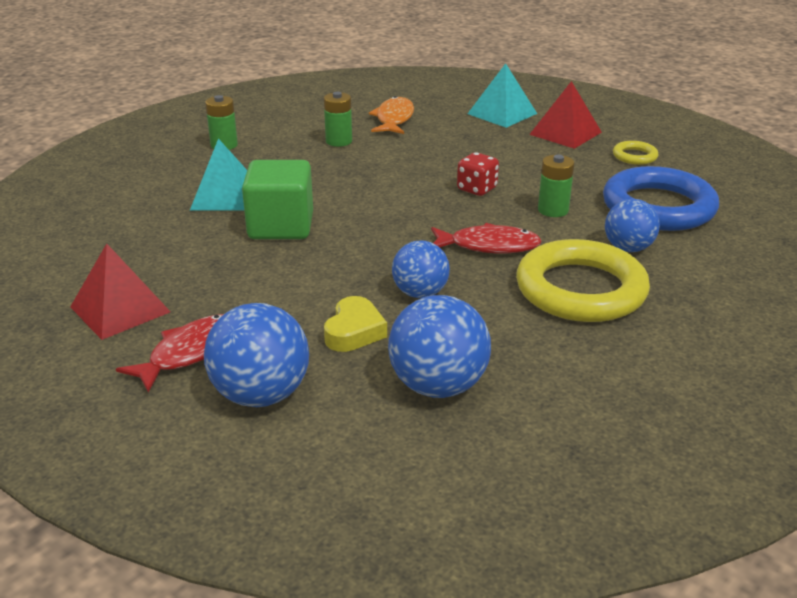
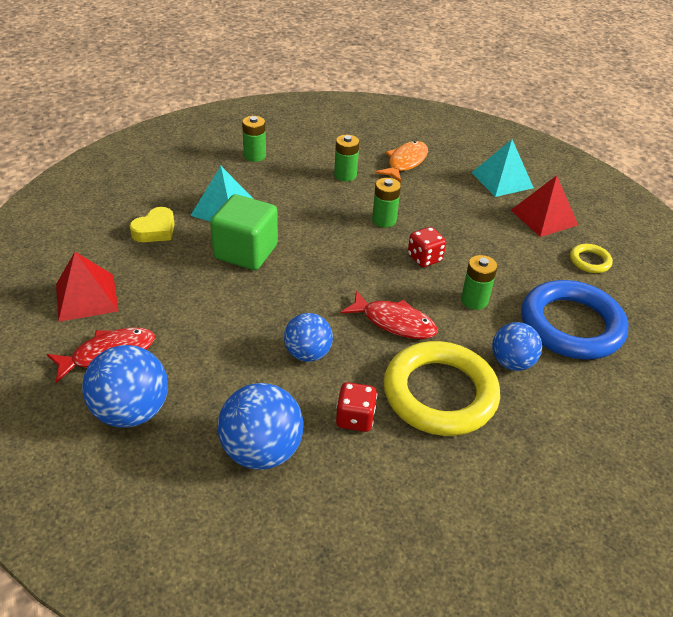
camera: 20 degrees right, 10 degrees up
(354, 331) = (234, 374): yellow heart -> yellow heart (155, 230)
(410, 168) = (384, 220): none -> green battery
(513, 332) = (355, 418): none -> red dice

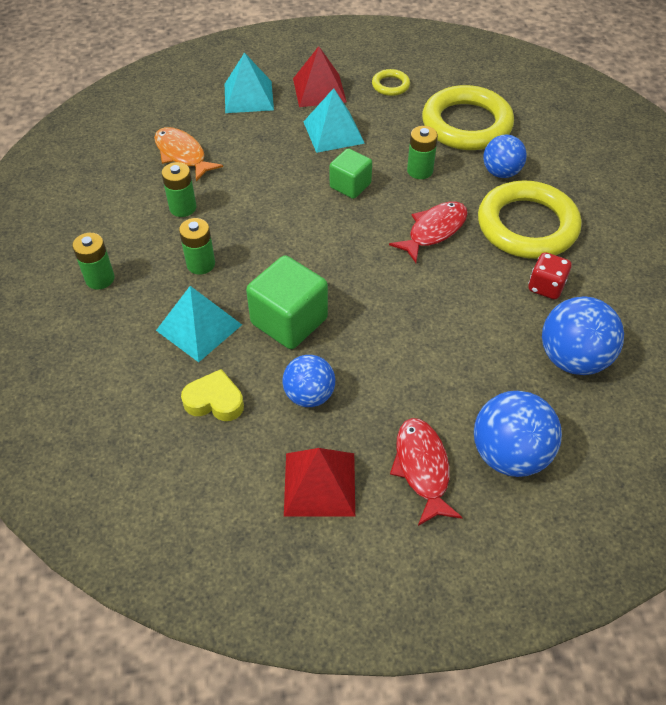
camera: 70 degrees left, 10 degrees up
(155, 230) = (214, 401): yellow heart -> yellow heart turned 45 degrees counterclockwise
(308, 353) = (460, 301): blue ball -> blue ball (309, 395)
(384, 220) = (278, 198): green battery -> green battery (201, 264)
(424, 258) = (350, 185): red dice -> green cube
(490, 236) = (333, 132): none -> turquoise pyramid
(571, 325) = (466, 124): blue ring -> yellow ring

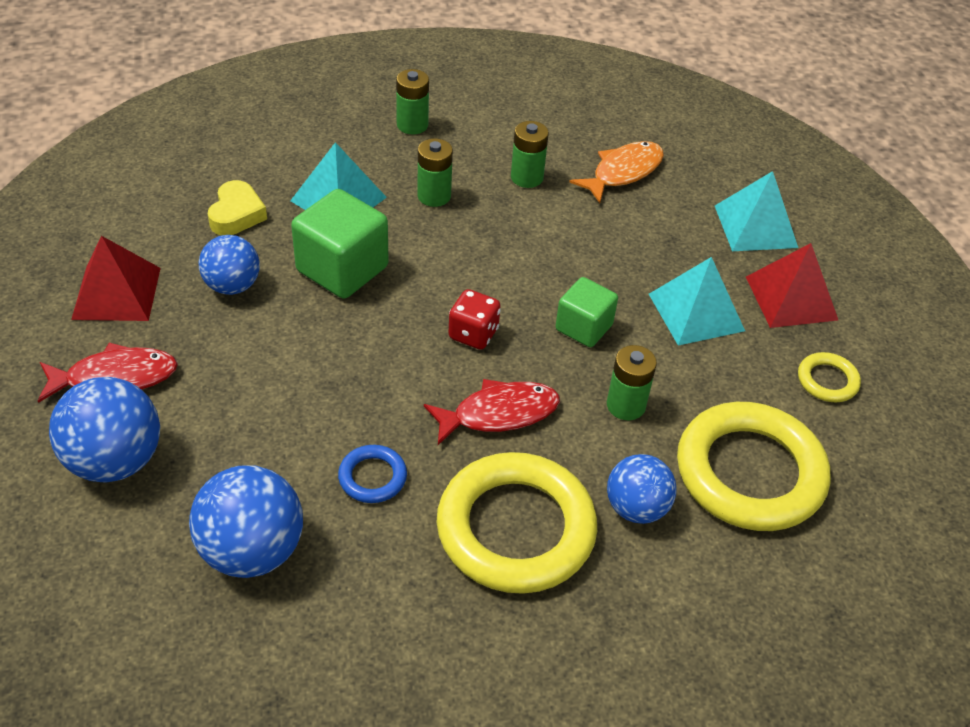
camera: 85 degrees right, 5 degrees down
(434, 231) = (499, 413): red fish -> red fish turned 60 degrees counterclockwise
(499, 296) = (372, 477): none -> blue ring
(546, 287) = (388, 536): red dice -> red dice (473, 334)

